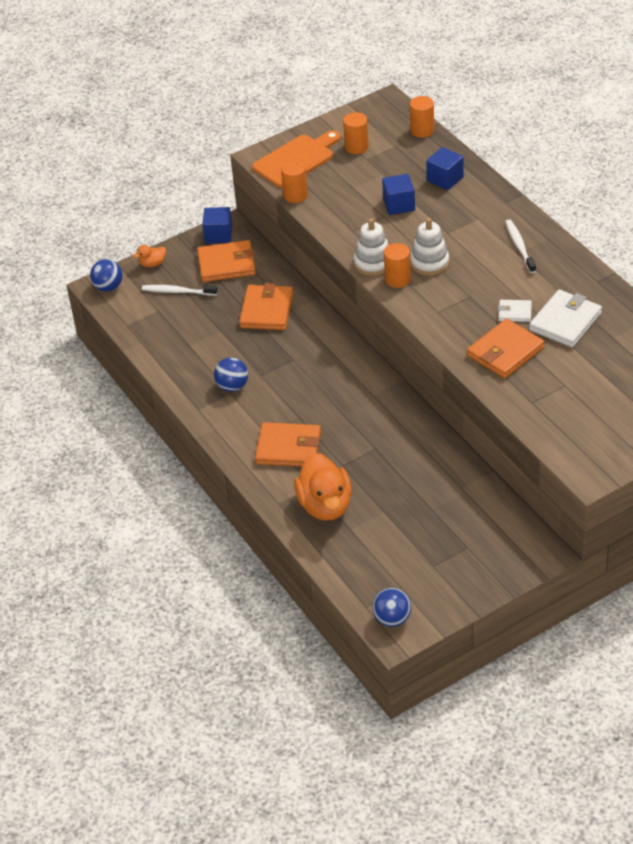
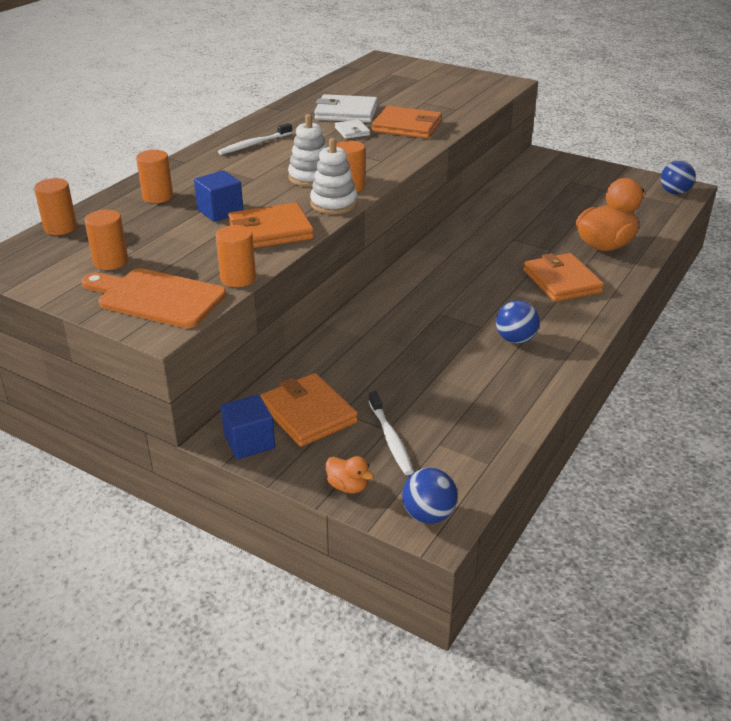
camera: 120 degrees left, 10 degrees down
(266, 310) = (375, 354): orange wallet -> orange wallet (270, 231)
(445, 179) = (158, 197): blue cube -> orange cylinder

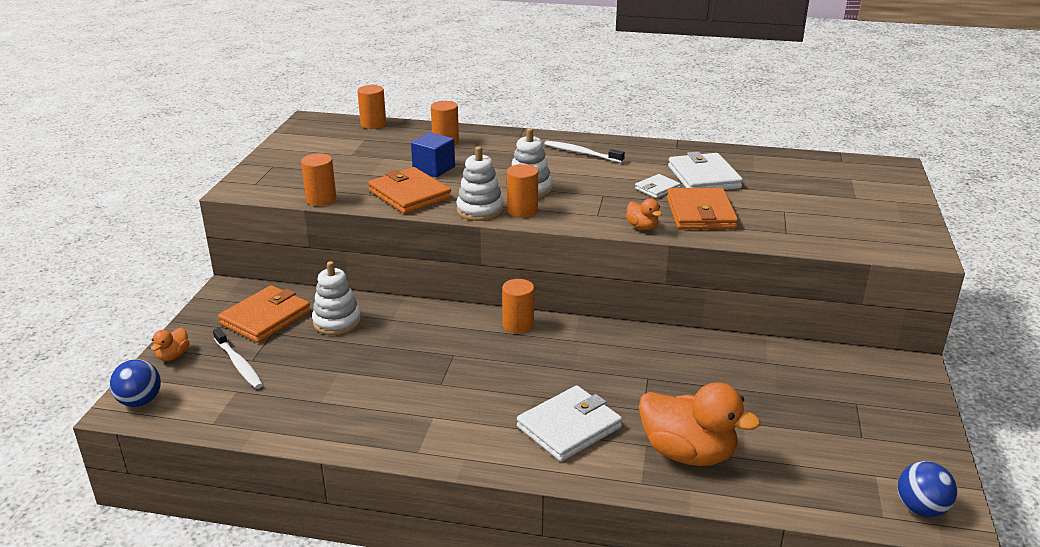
camera: 70 degrees right, 5 degrees down
(111, 262) = (329, 151): orange cylinder -> orange cylinder (518, 325)
(157, 297) = (281, 178): orange cutting board -> none
(249, 442) = (223, 301): blue cube -> none
(346, 368) = (337, 322): none -> white stacking toy
(390, 439) = (239, 364): white toothbrush -> white toothbrush turned 90 degrees counterclockwise
(415, 149) = (642, 227): none -> orange duck
(515, 339) = (425, 410): blue ball -> none
(562, 281) = (569, 427): orange wallet -> white wallet

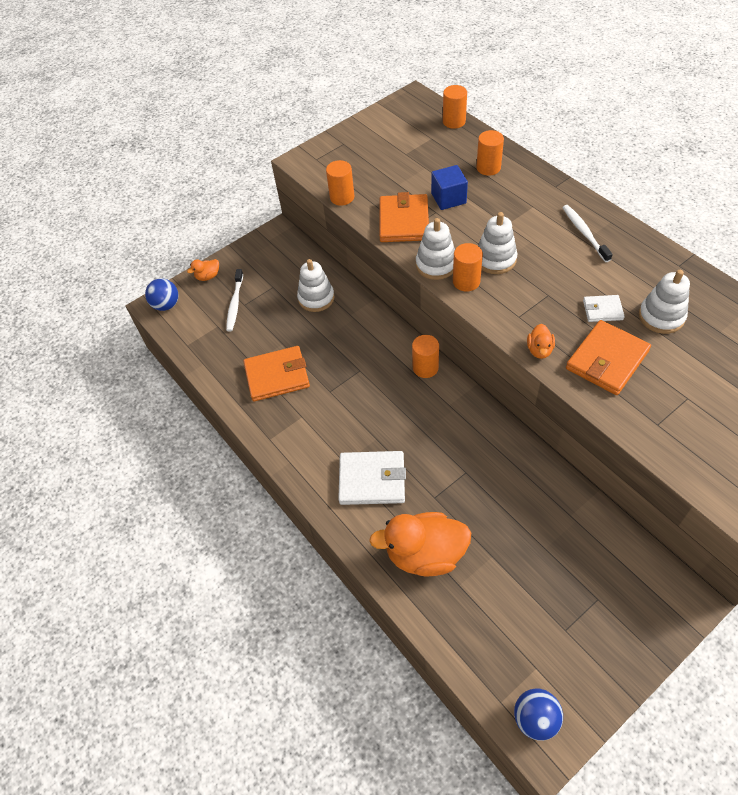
camera: 45 degrees right, 25 degrees up
(266, 318) = (279, 271): orange wallet -> orange wallet (277, 376)
(688, 453) = (425, 554): orange duck -> orange duck turned 105 degrees clockwise
(704, 177) = (661, 316): white wallet -> white stacking toy

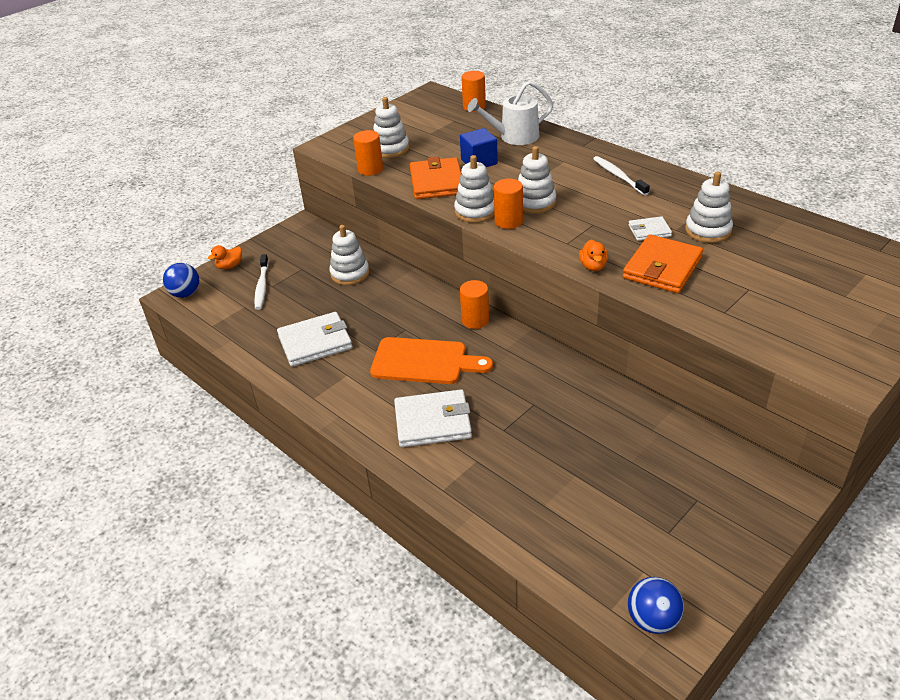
camera: 10 degrees left, 15 degrees down
(277, 376) = (315, 342): orange wallet -> white wallet
(364, 172) = (390, 149): none -> white stacking toy
(372, 411) = (424, 362): none -> orange cutting board
(425, 554) = (502, 481): orange duck -> none
(488, 168) = (514, 137): orange cylinder -> white watering can

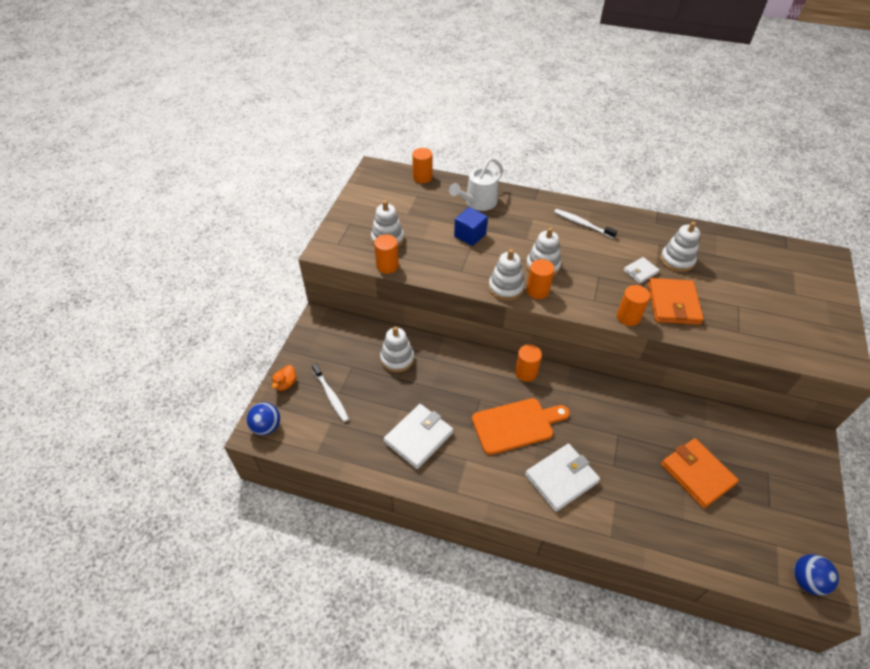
camera: 30 degrees left, 10 degrees up
(437, 182) = (453, 265): orange wallet -> orange wallet (697, 474)
(593, 266) = (628, 317): orange duck -> orange cylinder

